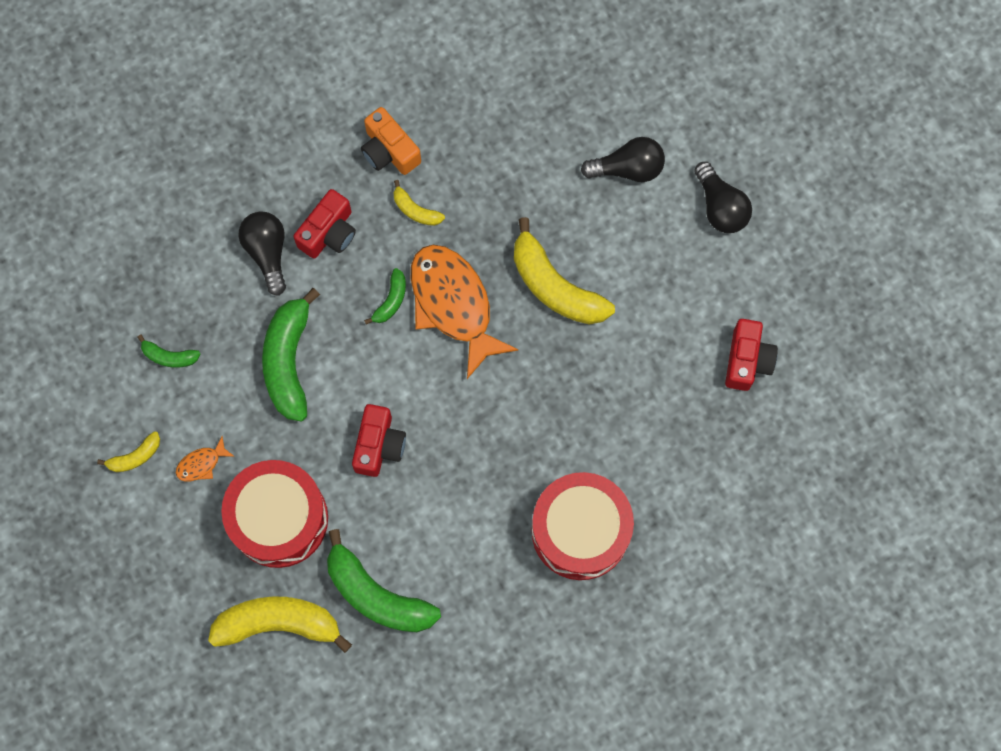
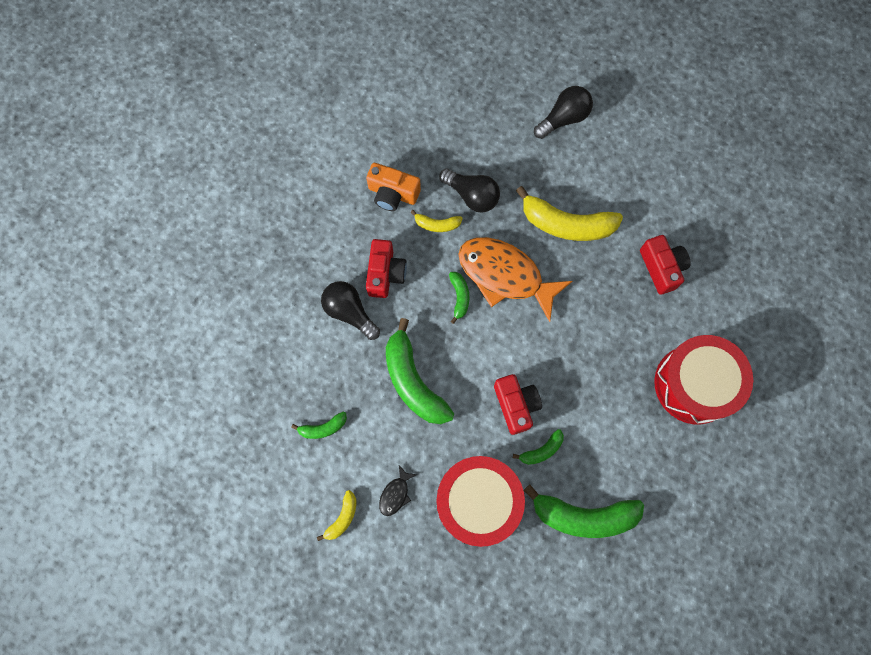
camera: 30 degrees left, 0 degrees up
(201, 464) = (395, 494): orange fish -> black fish
(278, 623) = (526, 580): yellow banana -> none
(376, 506) = (541, 450): none -> green banana
(720, 207) = (641, 111): black light bulb -> black light bulb (472, 196)
(747, 360) = (726, 203): red camera -> red camera (661, 268)

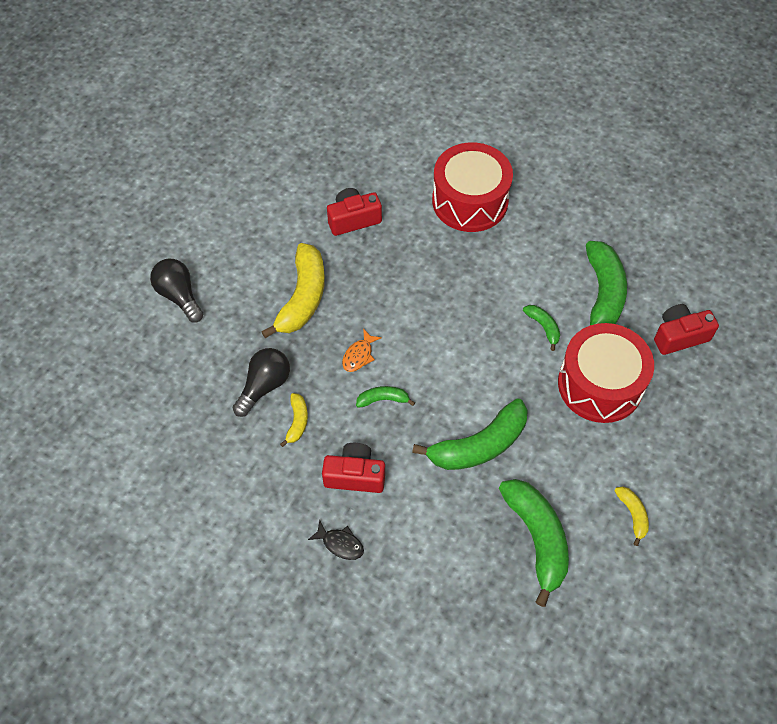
camera: 90 degrees left, 15 degrees down
(323, 428) = (537, 538): green banana -> green banana, size x2.08
(342, 518) = (632, 515): yellow banana -> yellow banana turned 45 degrees clockwise
(349, 312) = (401, 513): black light bulb -> none
(392, 194) = (256, 469): orange camera -> none
(395, 494) = (601, 462): black fish -> black fish (340, 544)
(505, 275) = (359, 355): orange fish -> orange fish, size x0.42
(516, 405) = (499, 348): red camera -> red camera (679, 336)

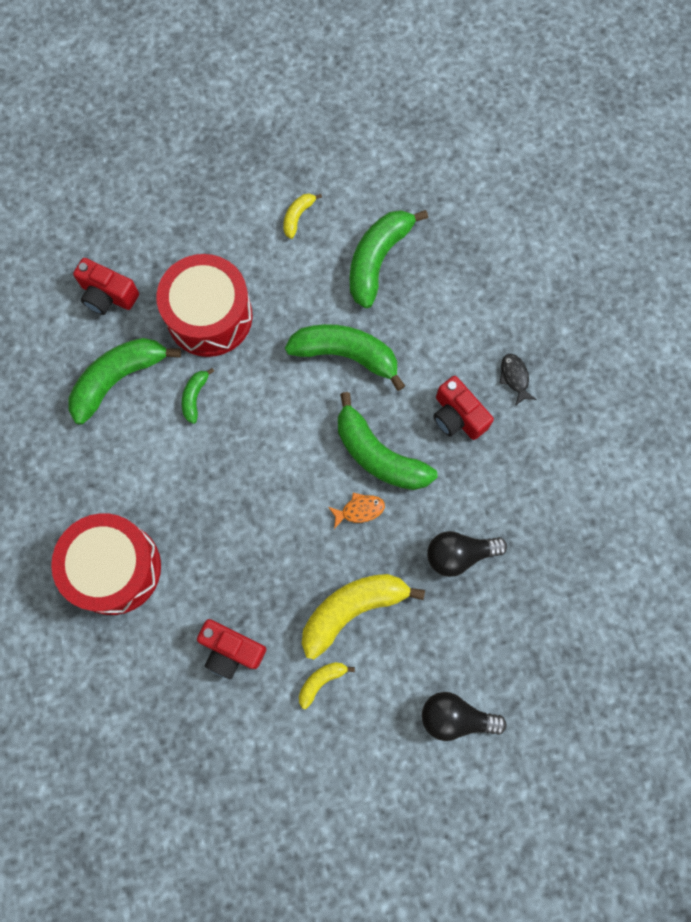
camera: 135 degrees left, 15 degrees up
(179, 296) = (455, 717): black light bulb -> black light bulb turned 90 degrees clockwise
(297, 422) = (461, 499): yellow banana -> yellow banana (321, 681)
(383, 399) = (378, 455): green banana -> green banana, size x2.08

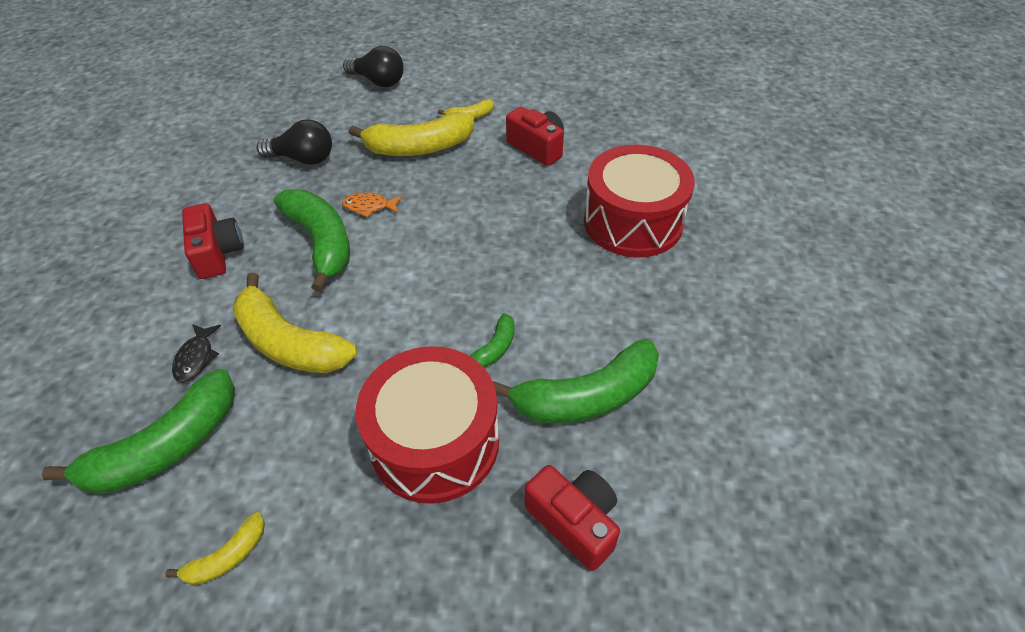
camera: 160 degrees left, 25 degrees down
(346, 355) = (289, 343): green banana -> yellow banana
(514, 377) = (131, 269): black fish -> black fish (196, 357)

